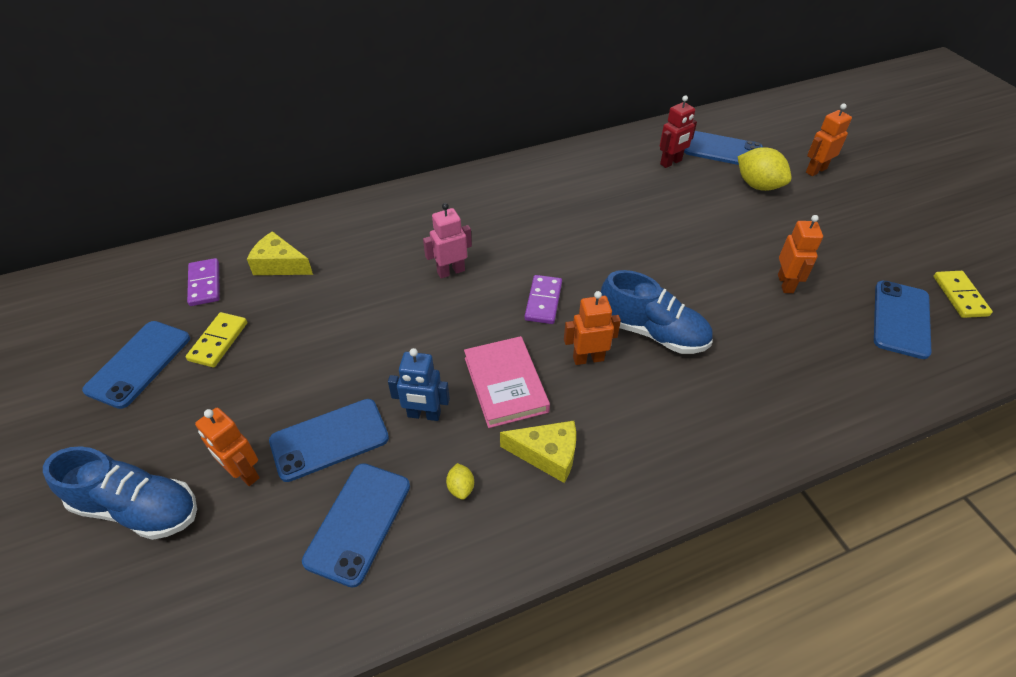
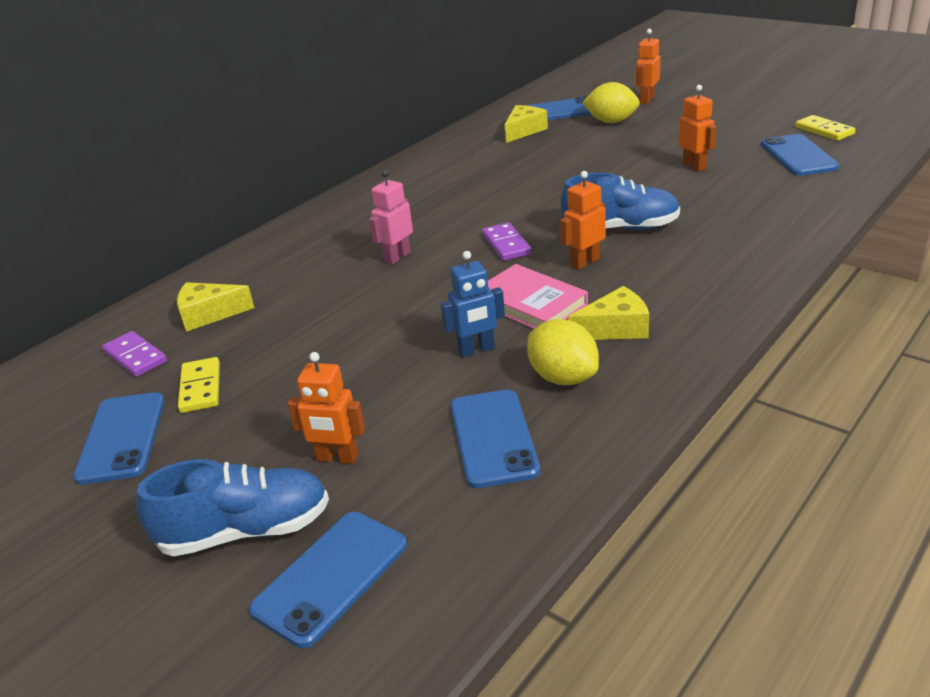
camera: 25 degrees left, 15 degrees down
(329, 440) = (402, 401): blue phone -> blue phone (331, 577)
(461, 487) = (563, 377): yellow lemon -> yellow lemon, size x2.15
(671, 162) = (524, 131): red robot -> yellow cheese

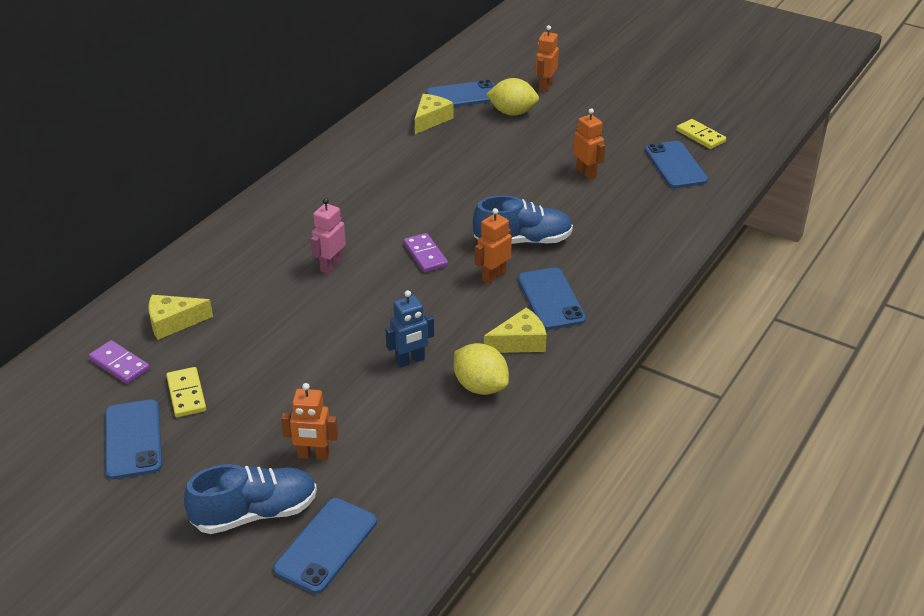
camera: 10 degrees left, 5 degrees up
(493, 438) = (431, 438): blue phone -> blue phone (551, 299)
(530, 304) = (450, 317): pink book -> none

